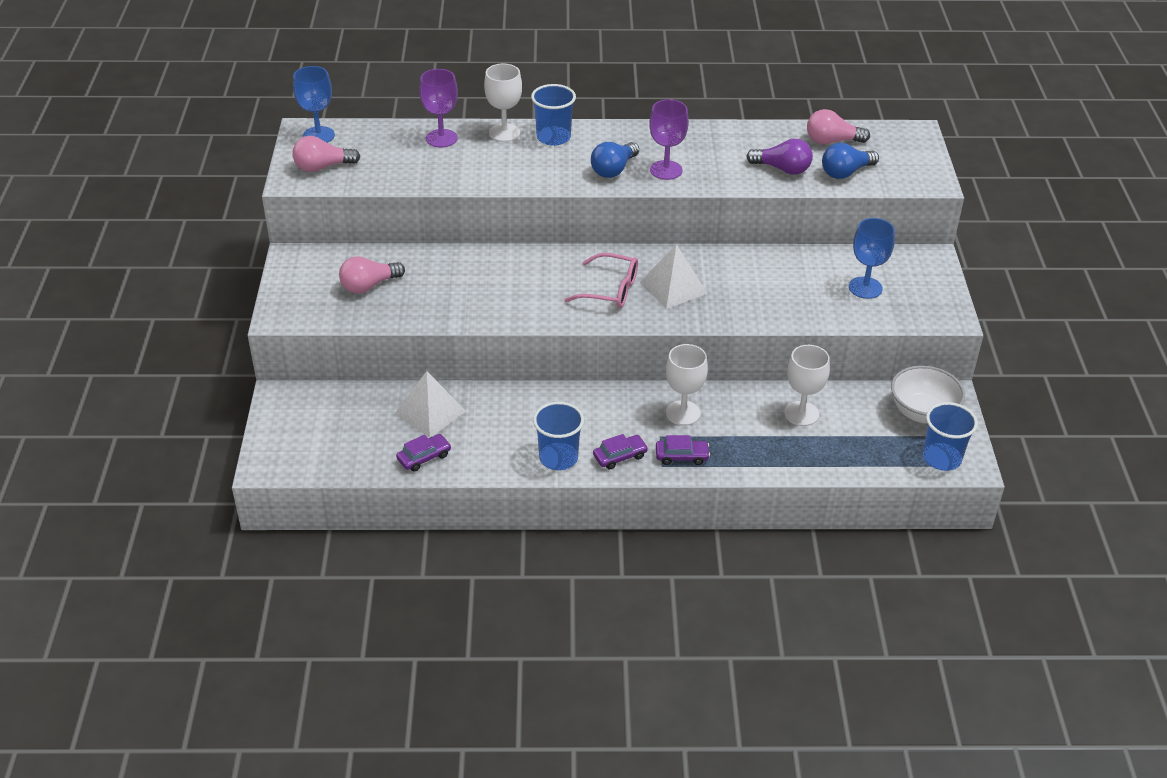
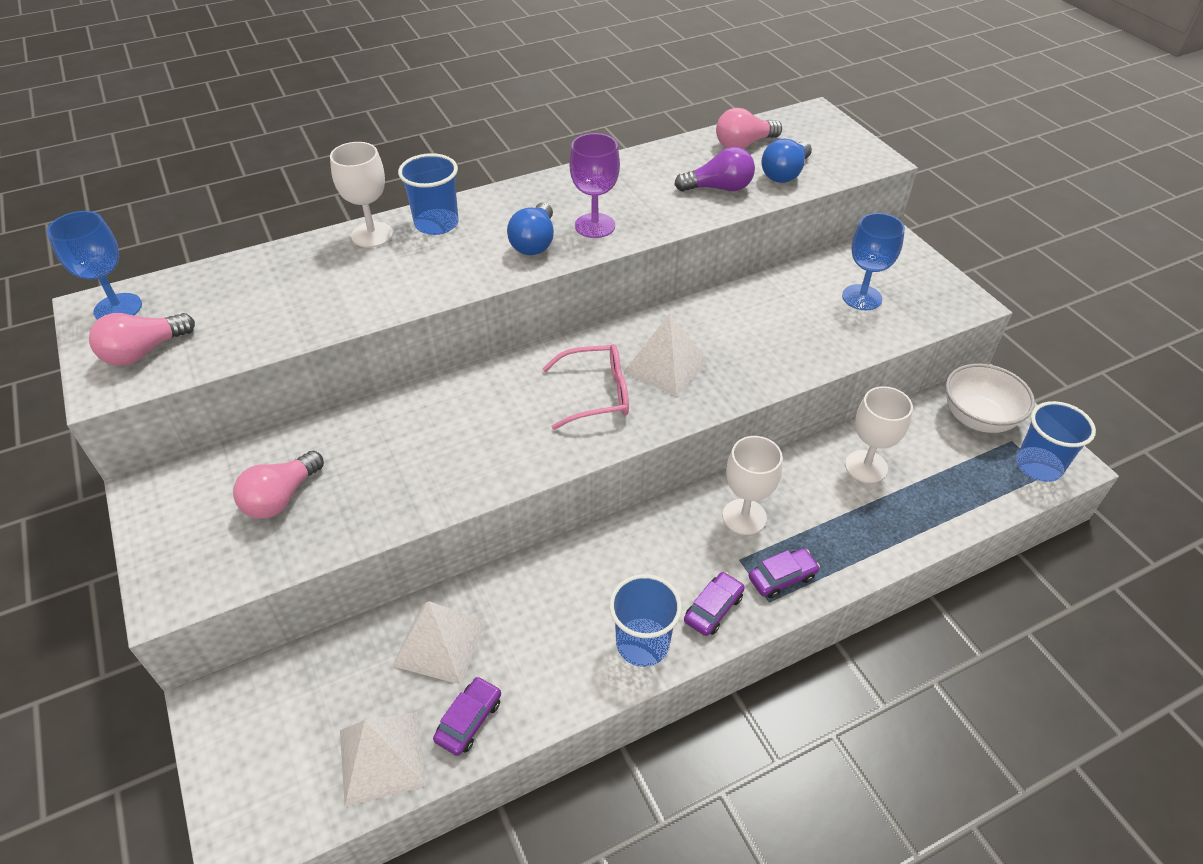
camera: 25 degrees left, 5 degrees up
(362, 456) = (381, 757): none -> white pyramid
(441, 138) = (294, 264): purple goblet -> none

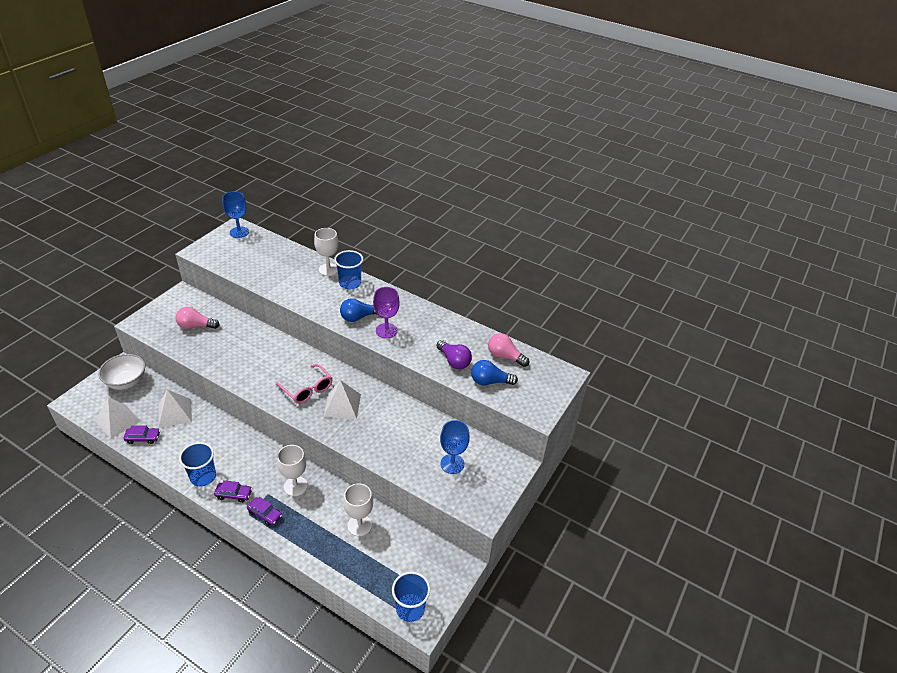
camera: 55 degrees right, 5 degrees down
(144, 352) = (220, 250): pink light bulb -> none
(978, 418) = (432, 568): white bowl -> white bowl (126, 382)

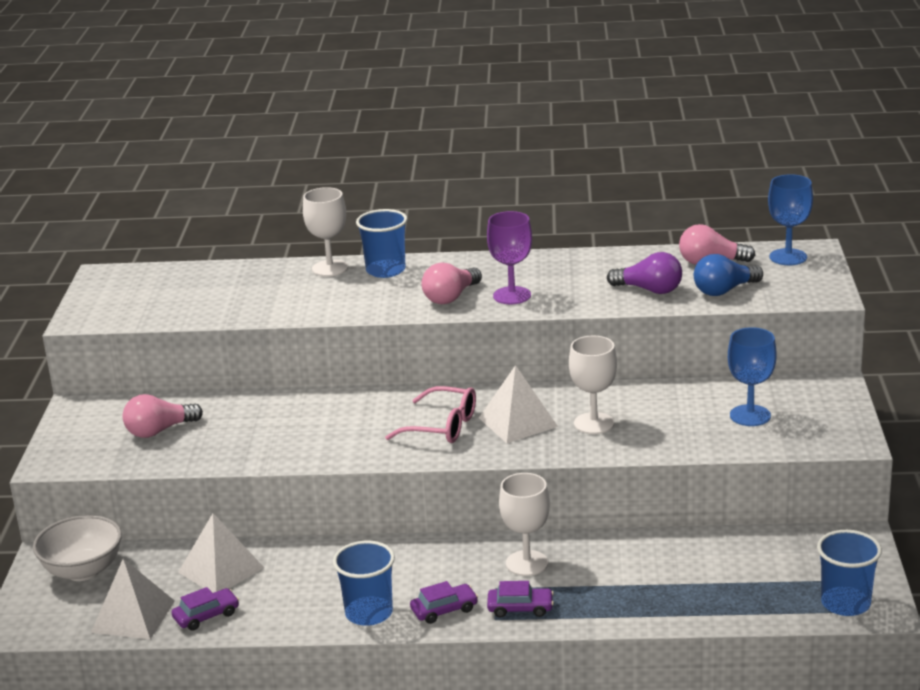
camera: 25 degrees left, 15 degrees down
(239, 232) = (118, 278): blue goblet -> blue goblet (788, 257)
(358, 317) = (451, 297): blue light bulb -> pink light bulb
(359, 525) = (672, 560): white goblet -> white goblet (594, 423)

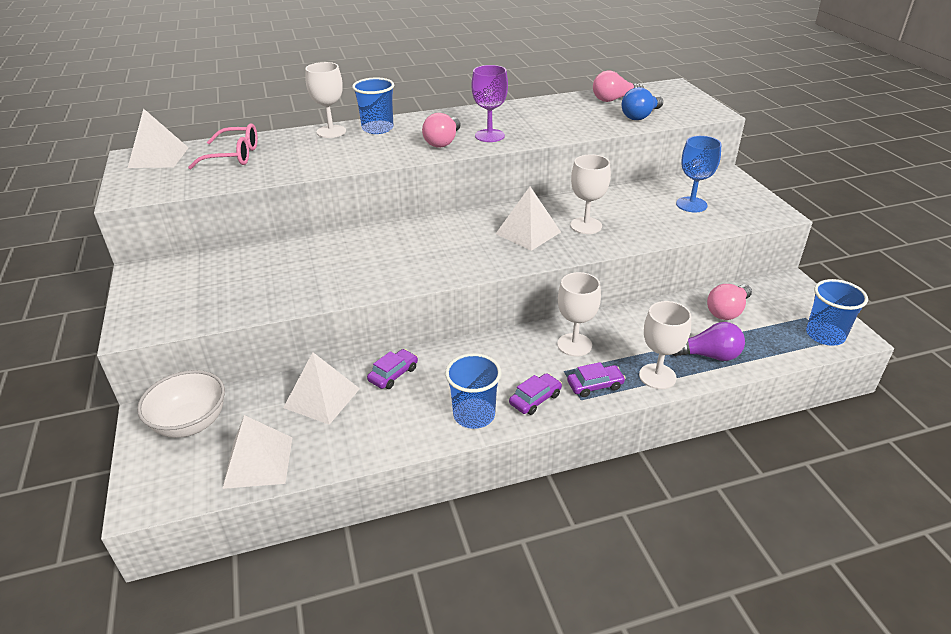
camera: 20 degrees left, 10 degrees up
(128, 279) = (158, 157): none -> white pyramid
(159, 431) = (228, 283): pink light bulb -> pink light bulb (727, 311)
(206, 616) = (329, 447): purple car -> purple car (393, 374)
(442, 426) = (472, 244): pink glasses -> pink glasses (234, 156)
(599, 611) = (657, 376): none -> white goblet
(649, 290) = (588, 121): purple light bulb -> purple light bulb (709, 355)
(788, 257) = (662, 91): blue goblet -> none

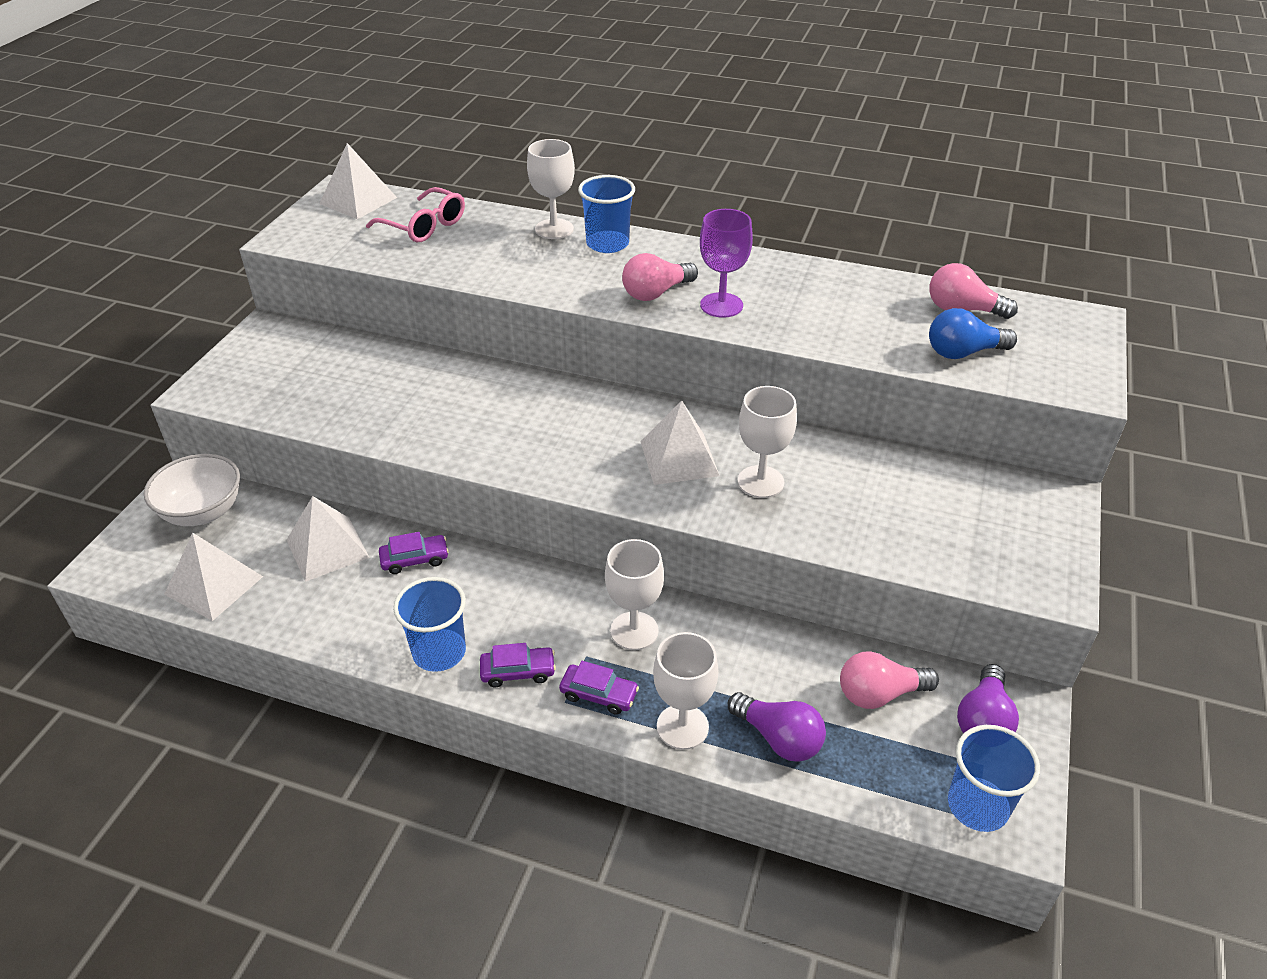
camera: 35 degrees right, 5 degrees up
(691, 204) = (943, 517): blue goblet -> none
(783, 299) = (983, 721): none -> purple light bulb

